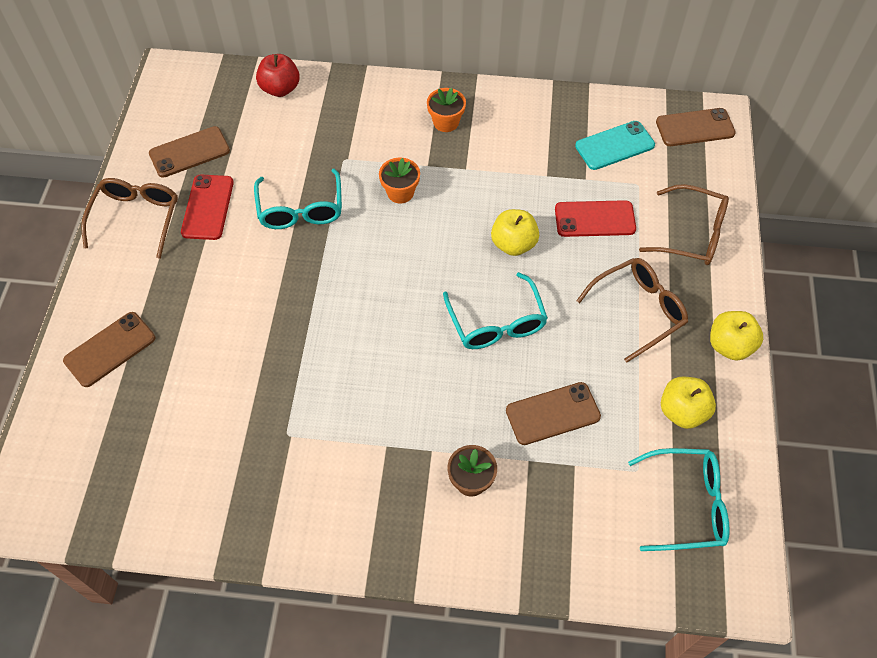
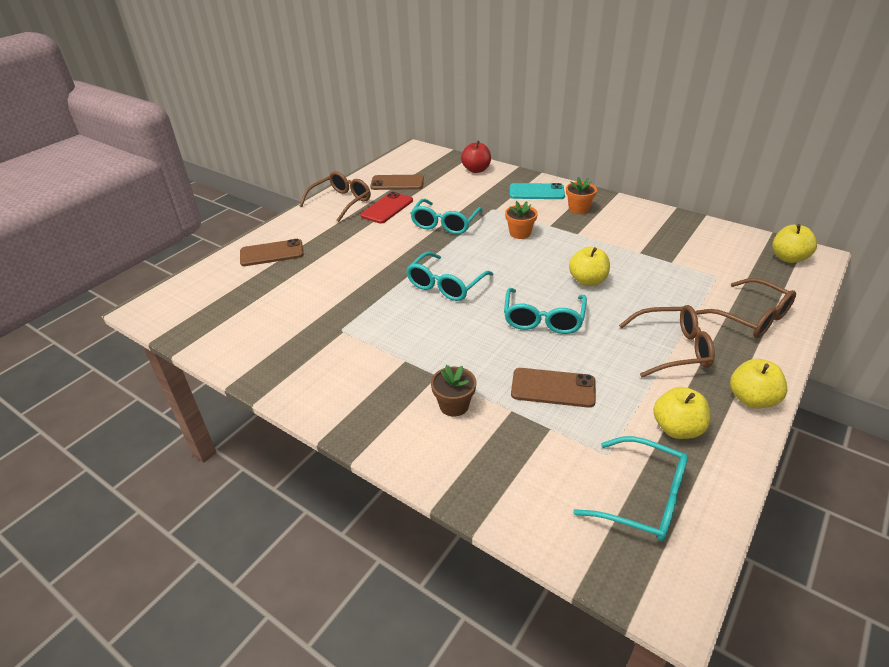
camera: 30 degrees right, 20 degrees down
(363, 315) = (445, 285): none -> turquoise glasses
(594, 219) = (665, 285): red phone -> none
(614, 146) = (708, 251): turquoise phone -> turquoise phone (536, 192)
(695, 127) = (788, 258): brown phone -> yellow apple

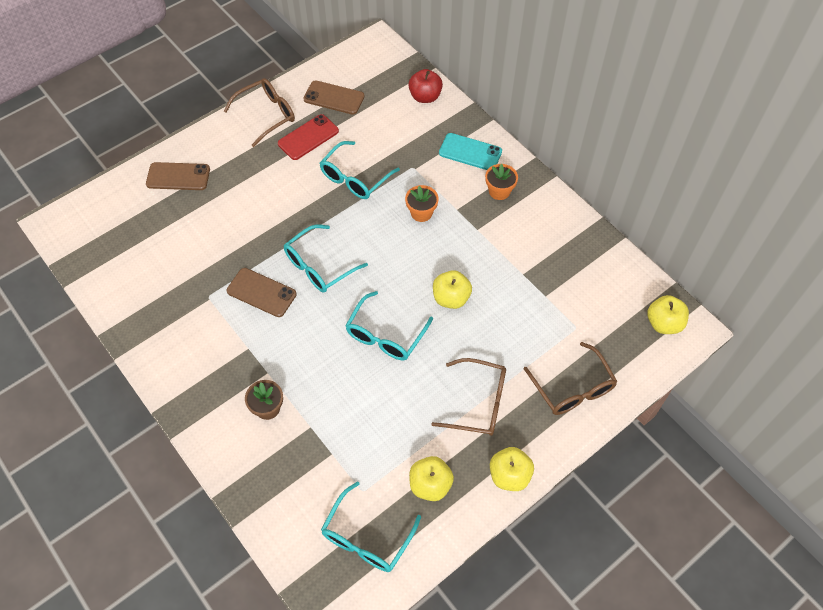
camera: 15 degrees right, 20 degrees up
(553, 388) = (354, 414): brown phone -> brown phone (261, 292)
(643, 499) = (366, 537): turquoise glasses -> turquoise glasses turned 75 degrees clockwise

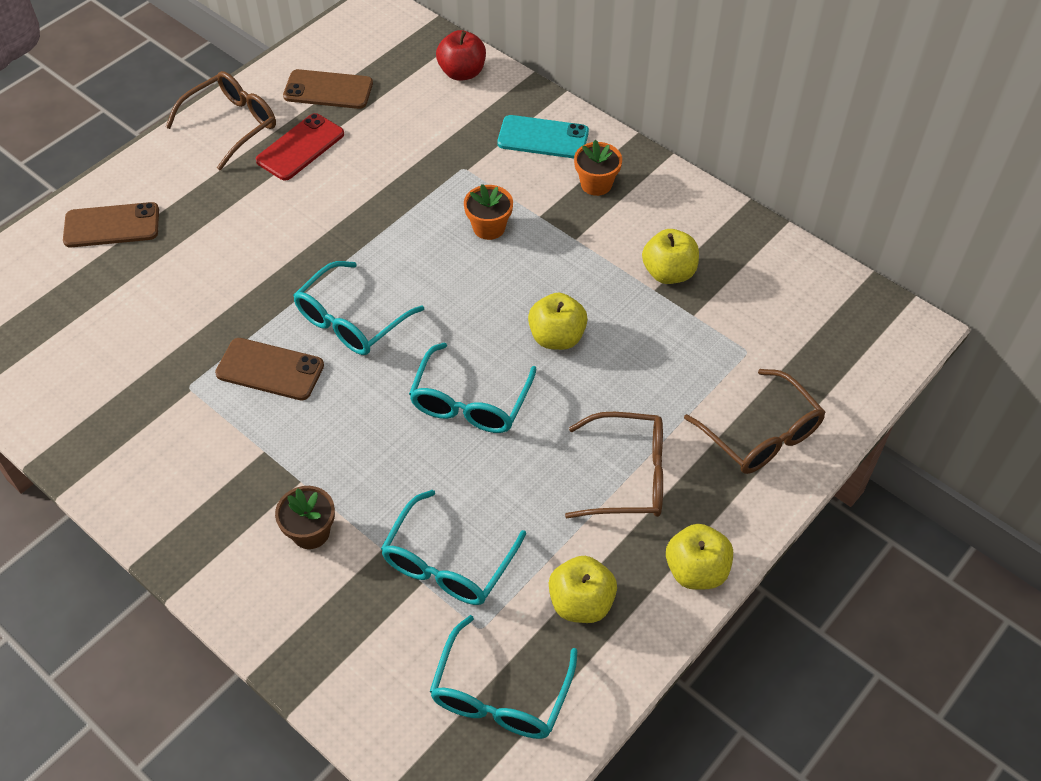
camera: 10 degrees left, 5 degrees down
(355, 178) = (381, 193): turquoise glasses -> turquoise glasses (448, 563)
(663, 323) = (870, 328): yellow apple -> yellow apple (668, 273)

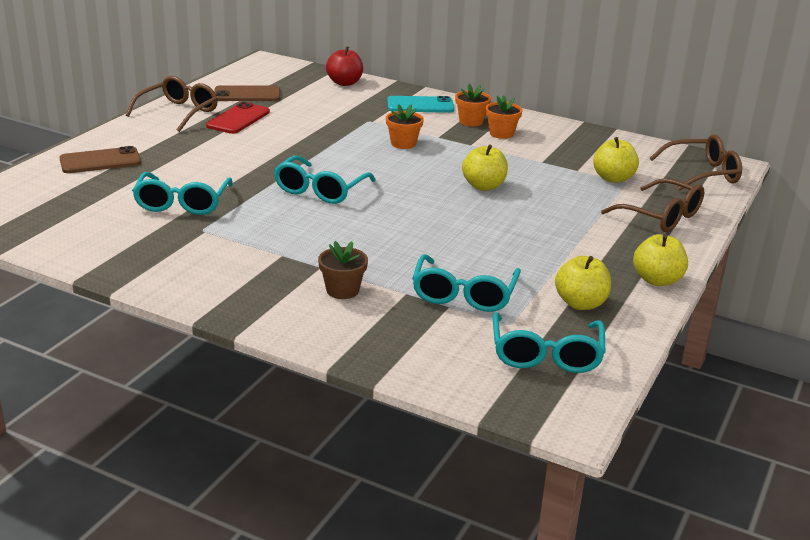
camera: 15 degrees left, 25 degrees down
(270, 369) = (266, 217): brown phone -> none
(470, 402) = (435, 219): turquoise glasses -> turquoise glasses (182, 203)
(626, 217) = (501, 134): none -> orange flower pot
(629, 476) = (577, 242): brown glasses -> brown glasses (703, 173)
(668, 273) = (547, 154): yellow apple -> yellow apple (613, 178)

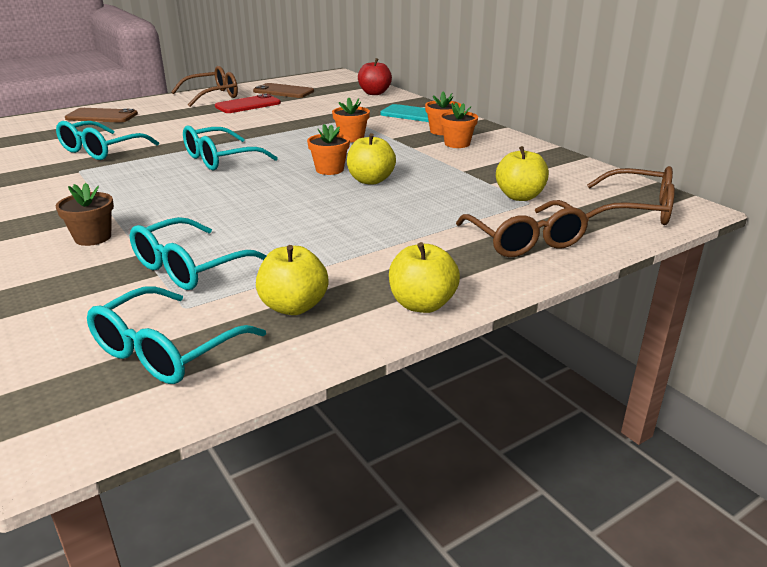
camera: 30 degrees right, 0 degrees up
(434, 182) = (329, 169): none -> orange flower pot

